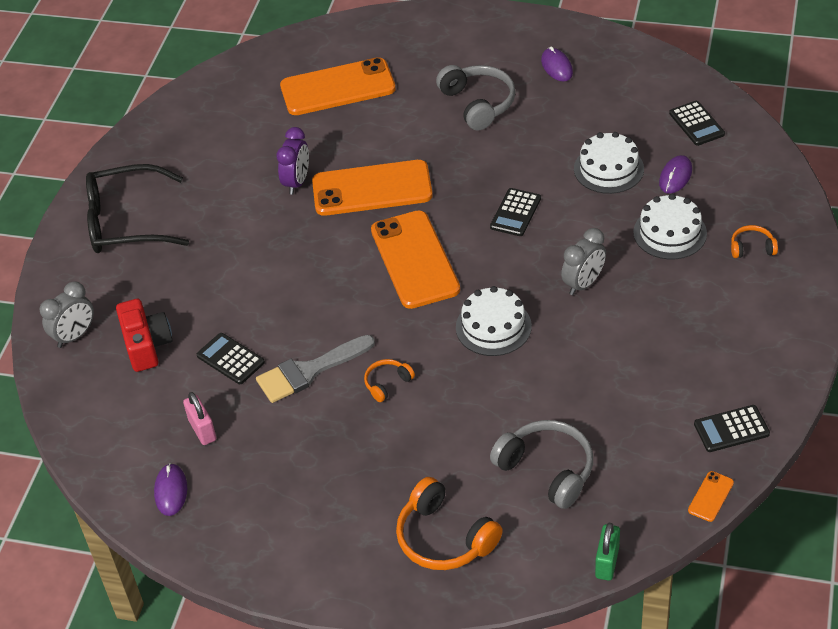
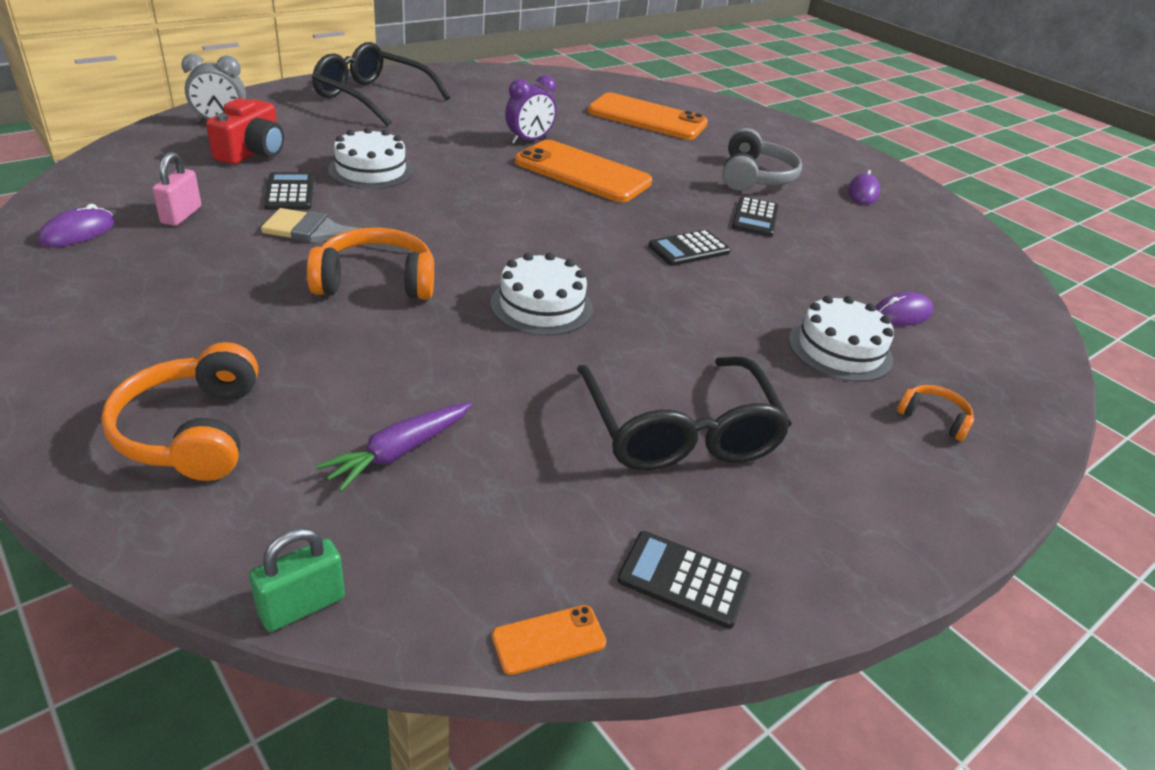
camera: 30 degrees right, 10 degrees down
(387, 383) = (376, 281): orange headphones -> orange headphones, size x1.92
(415, 260) = (546, 226): orange phone -> none
(547, 469) = (399, 452): grey headphones -> purple carrot
(583, 283) = (684, 331): grey clock -> none
(608, 169) = (830, 272): white cake -> white cake (371, 170)
(651, 354) = (679, 431): none -> black glasses
(696, 124) = (974, 292): black calculator -> black calculator (755, 218)

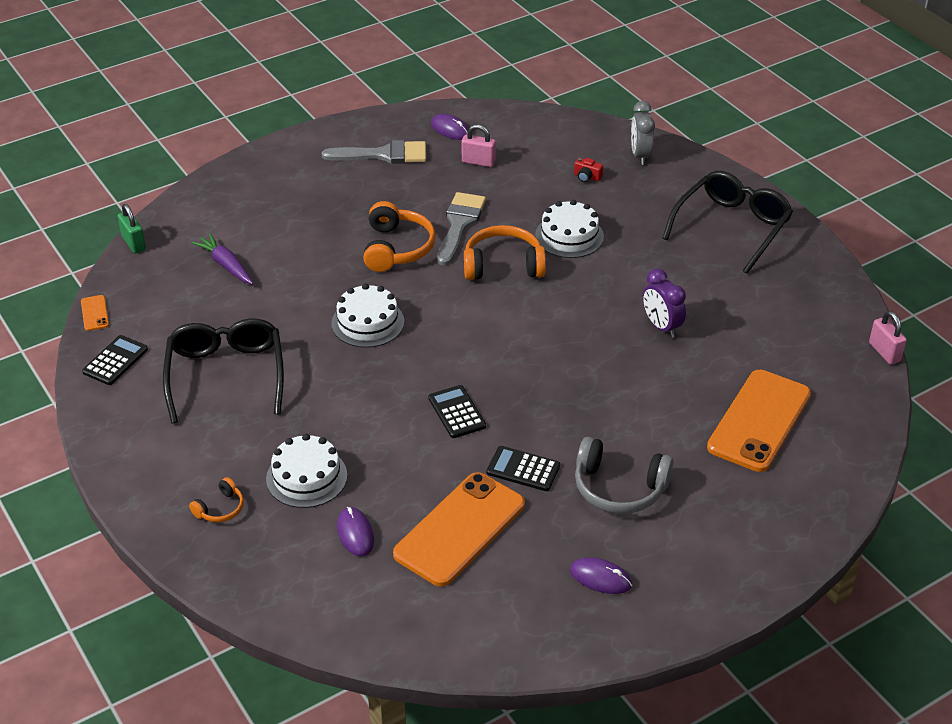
camera: 100 degrees right, 5 degrees up
(116, 290) = (383, 154): none -> grey brush
(192, 431) = (253, 199): orange headphones -> orange headphones (503, 265)
(252, 152) = (587, 177): red camera -> red camera, size x0.48
(289, 192) = (521, 201): black calculator -> none
(551, 70) = (884, 352): none -> pink padlock
(582, 172) = (597, 358): orange phone -> orange phone (460, 529)
(679, 431) = (226, 374): black glasses -> black glasses turned 90 degrees clockwise

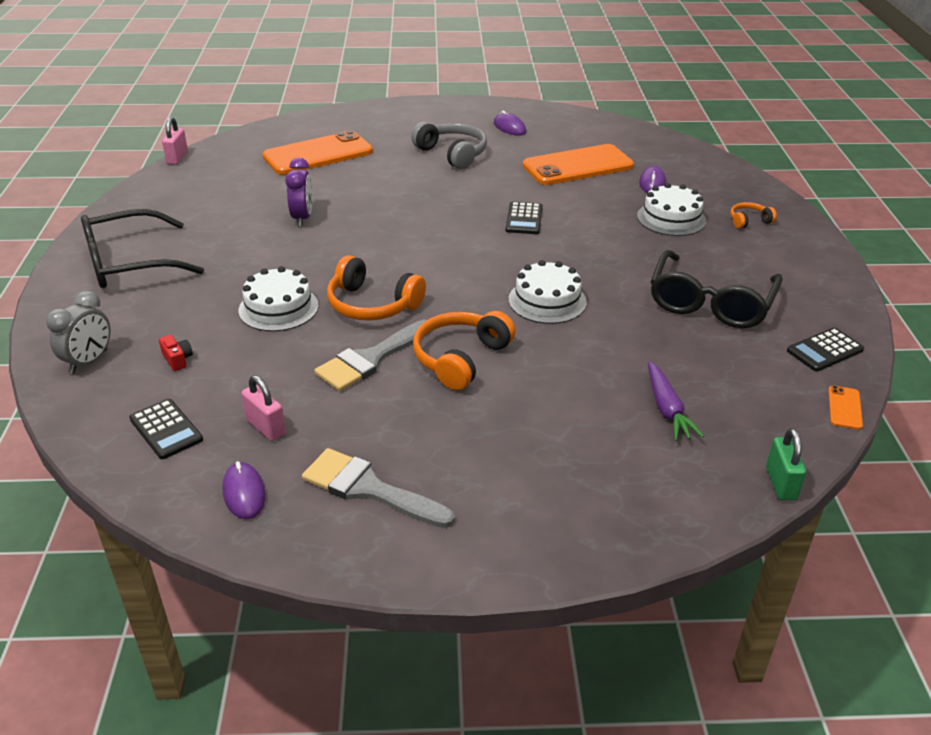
camera: 150 degrees left, 5 degrees down
(523, 469) = (506, 178): black calculator -> black calculator (166, 429)

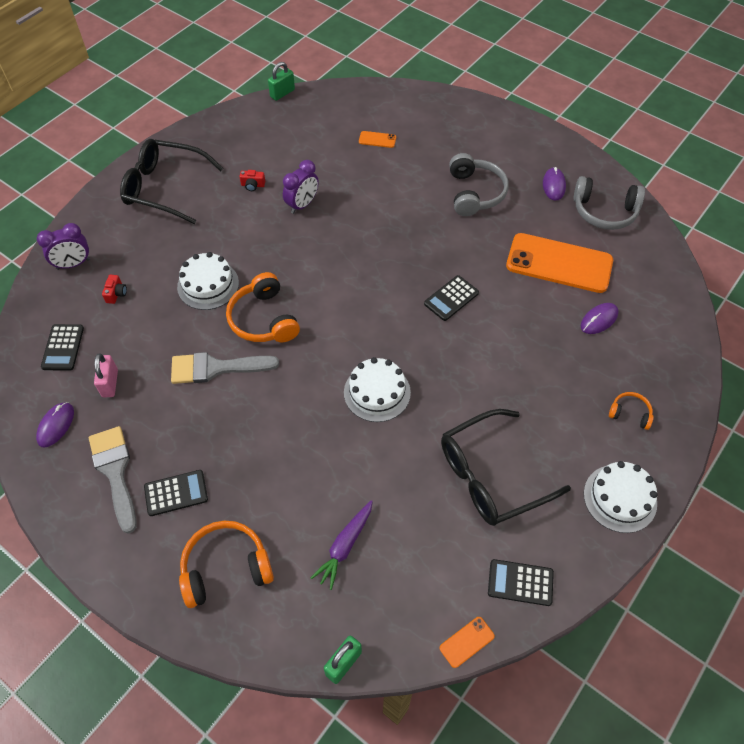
camera: 40 degrees right, 20 degrees up
(89, 361) = (73, 264): grey clock -> purple clock
(177, 158) = (282, 93): pink padlock -> green padlock
(231, 225) = (253, 185): none -> red camera
(318, 154) = (377, 140): orange phone -> orange phone, size x0.40
(458, 466) = (176, 493): none -> black calculator
(460, 358) = (267, 406): orange headphones -> orange headphones (226, 568)
(568, 127) = (604, 212): none -> grey headphones
(671, 218) = (567, 369): white cake -> white cake (620, 498)

